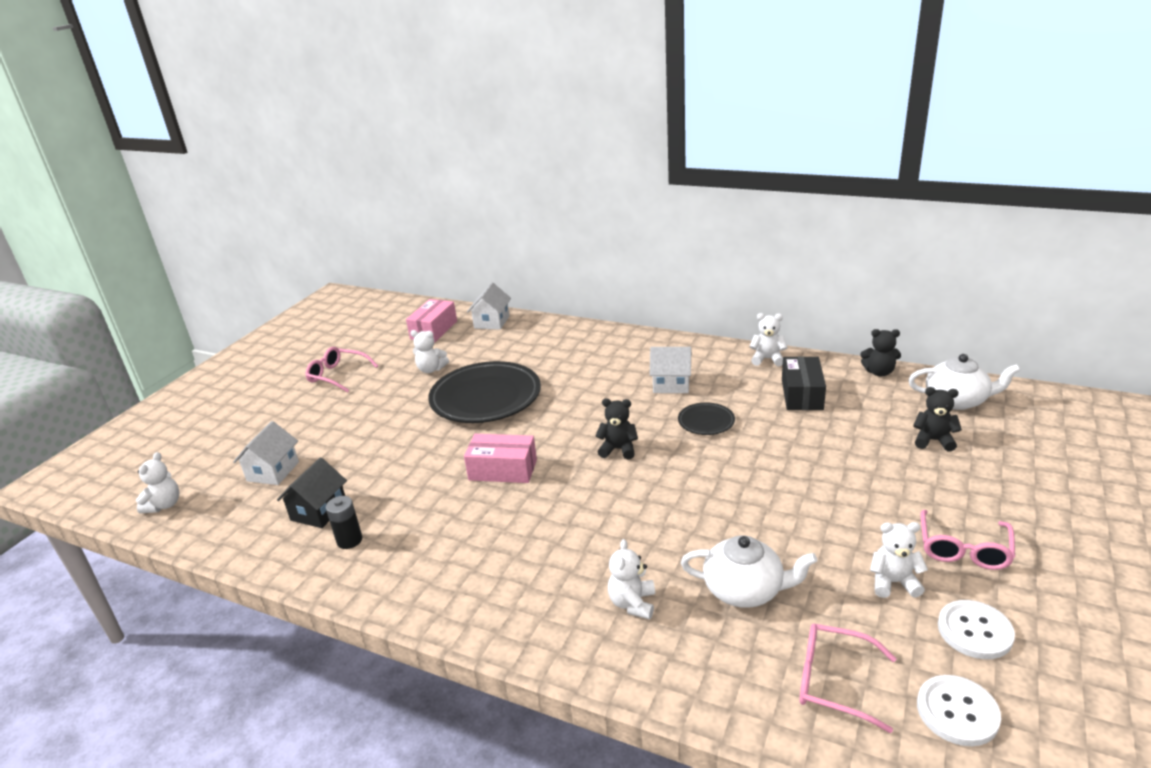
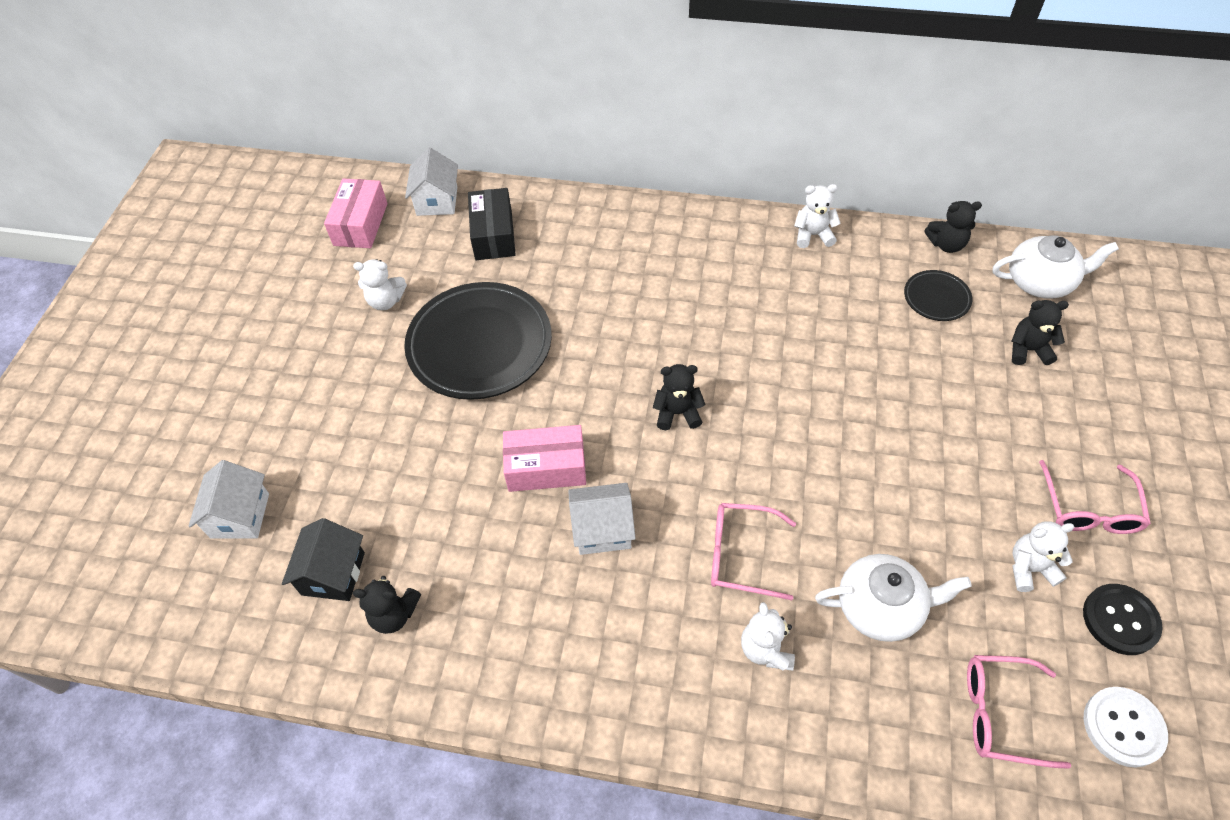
camera: 15 degrees left, 25 degrees up
(164, 505) = (111, 598): white teddy bear -> none
(338, 375) = (256, 327): pink glasses -> pink glasses (741, 555)
(349, 540) = (394, 614): black battery -> black teddy bear
(671, 384) = (709, 292): white house -> white house (602, 529)
(706, 422) = (768, 353): black plate -> black plate (936, 298)
(801, 394) = (867, 292): black box -> black box (493, 235)
(974, 631) = (1120, 620): white button -> black button

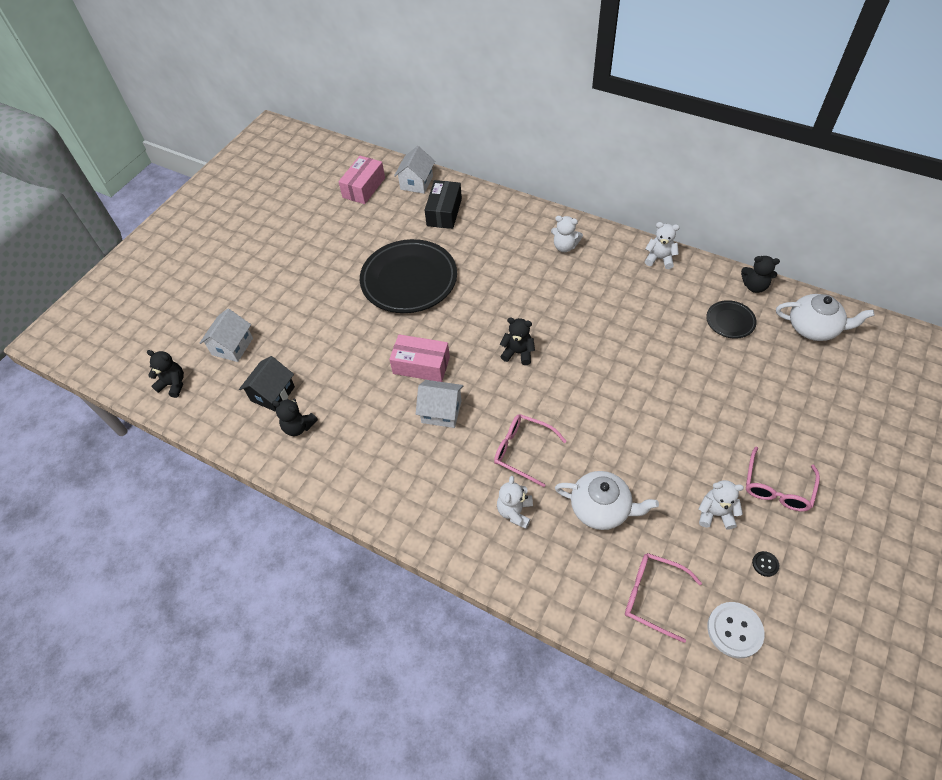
camera: 20 degrees right, 0 degrees up
(386, 301) = (362, 239): white teddy bear -> white teddy bear (564, 246)
(1028, 350) = (782, 372): black teddy bear -> black teddy bear (173, 384)
(1120, 620) = (765, 564): black button -> black button, size x0.49

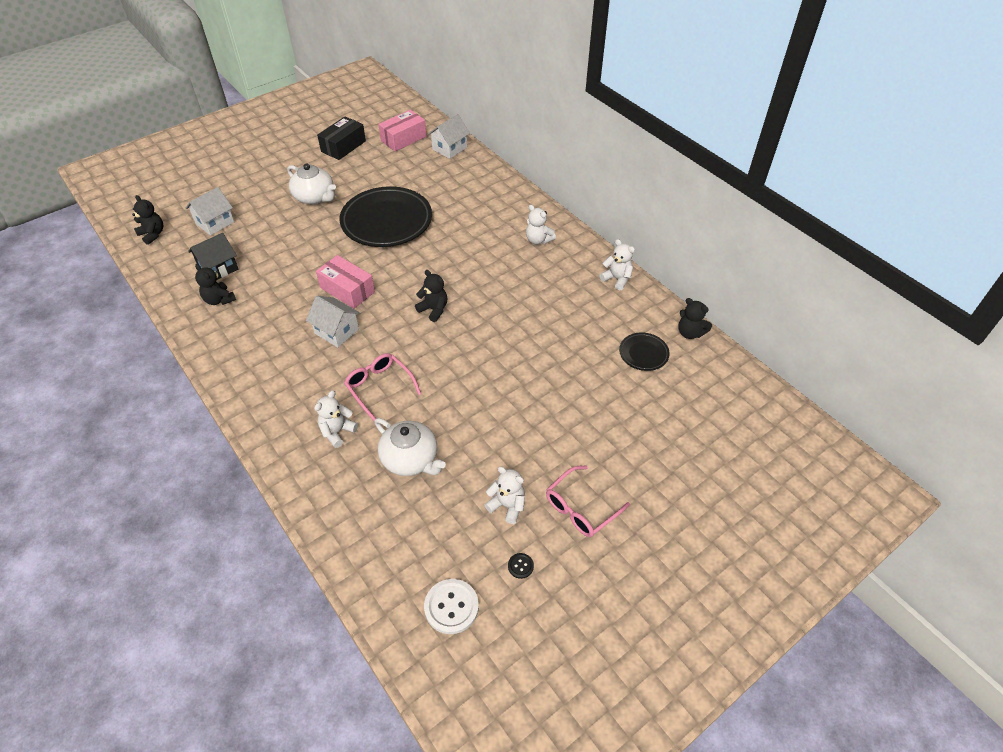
camera: 20 degrees right, 5 degrees down
(444, 212) = (455, 178): black box -> black box (343, 146)
(653, 596) = (401, 547): pink glasses -> none
(813, 328) = (721, 389): white teapot -> white teapot (315, 197)

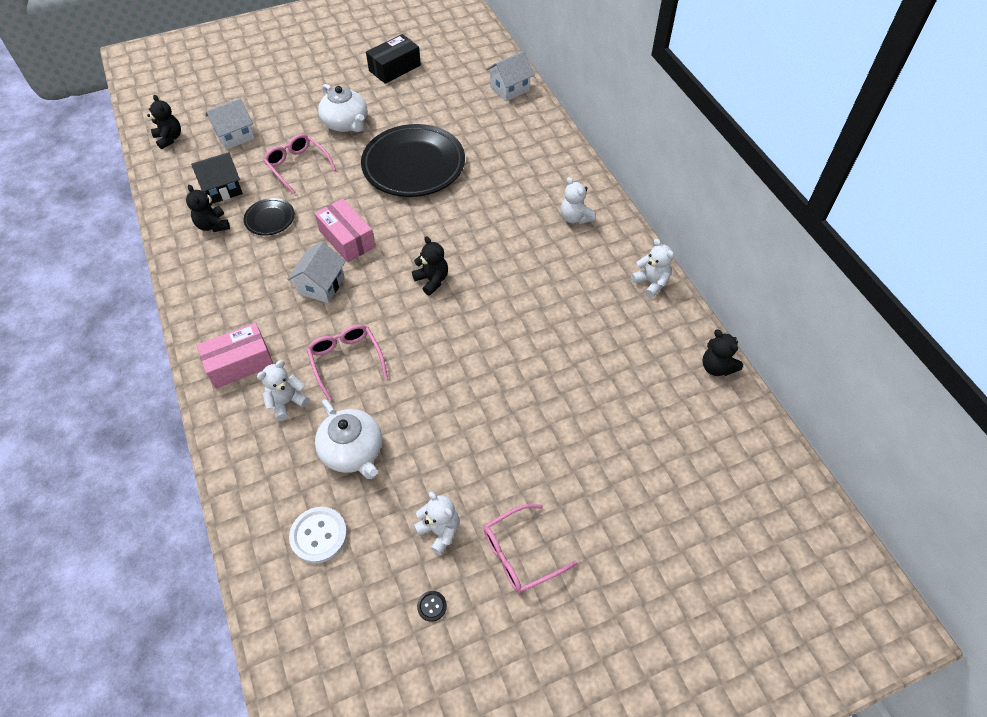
camera: 15 degrees right, 5 degrees up
(282, 238) = (297, 166): none -> pink glasses
(337, 331) = (321, 285): white house -> white house turned 60 degrees clockwise
(403, 138) = (462, 69): pink box -> pink box (239, 363)
(451, 607) = (343, 634): white button -> white button (319, 535)
(643, 353) = (653, 382): black plate -> black plate (270, 219)

